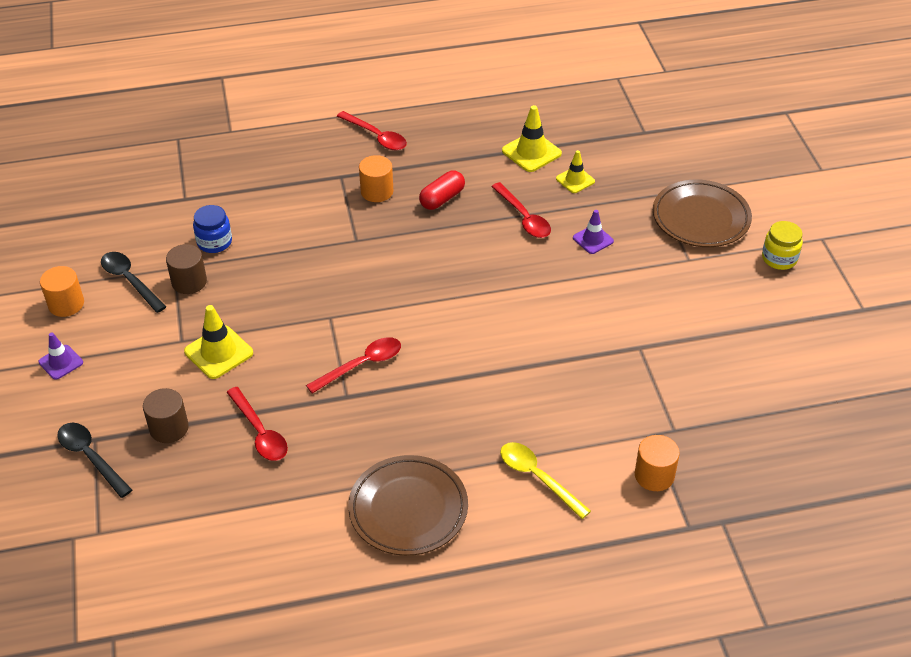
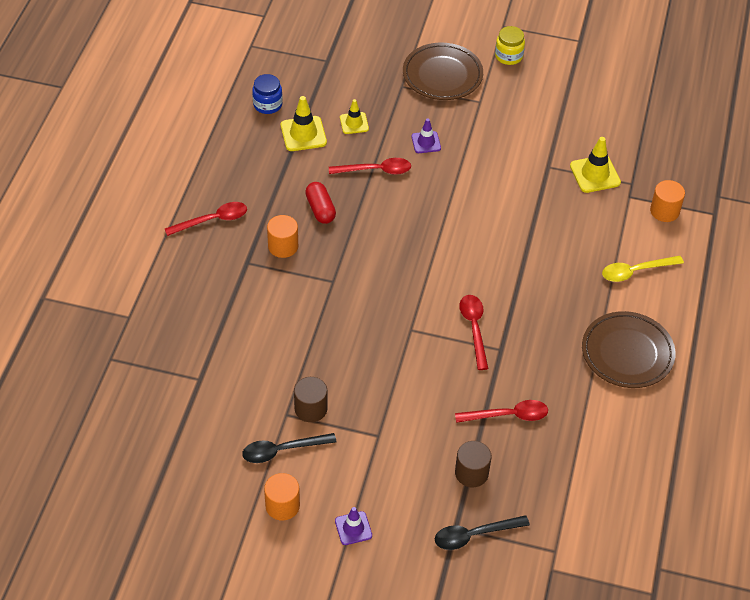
camera: 65 degrees left, 5 degrees up
(214, 242) = (272, 376): blue jar -> blue jar (267, 105)
(218, 352) = (407, 414): yellow traffic cone -> yellow traffic cone (595, 174)

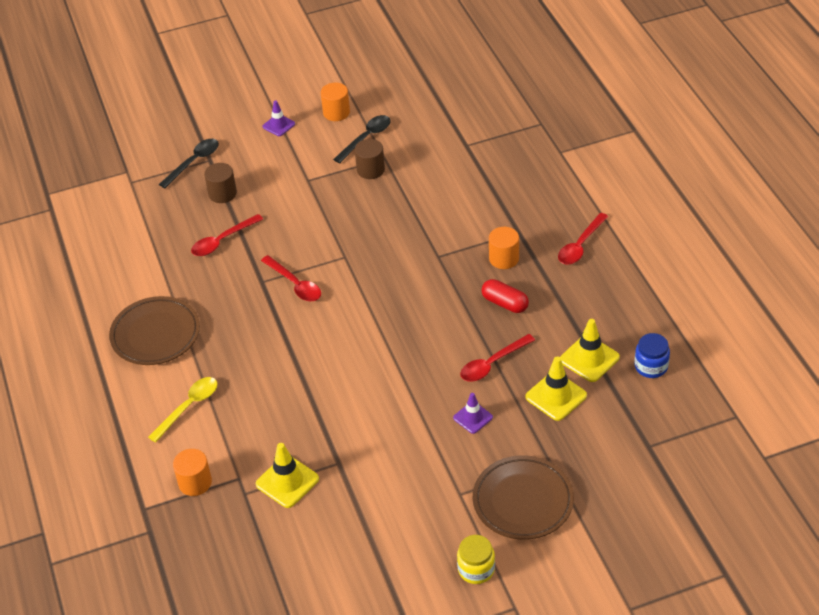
camera: 150 degrees right, 5 degrees down
(354, 123) = (556, 396): yellow traffic cone -> yellow traffic cone, size x1.56

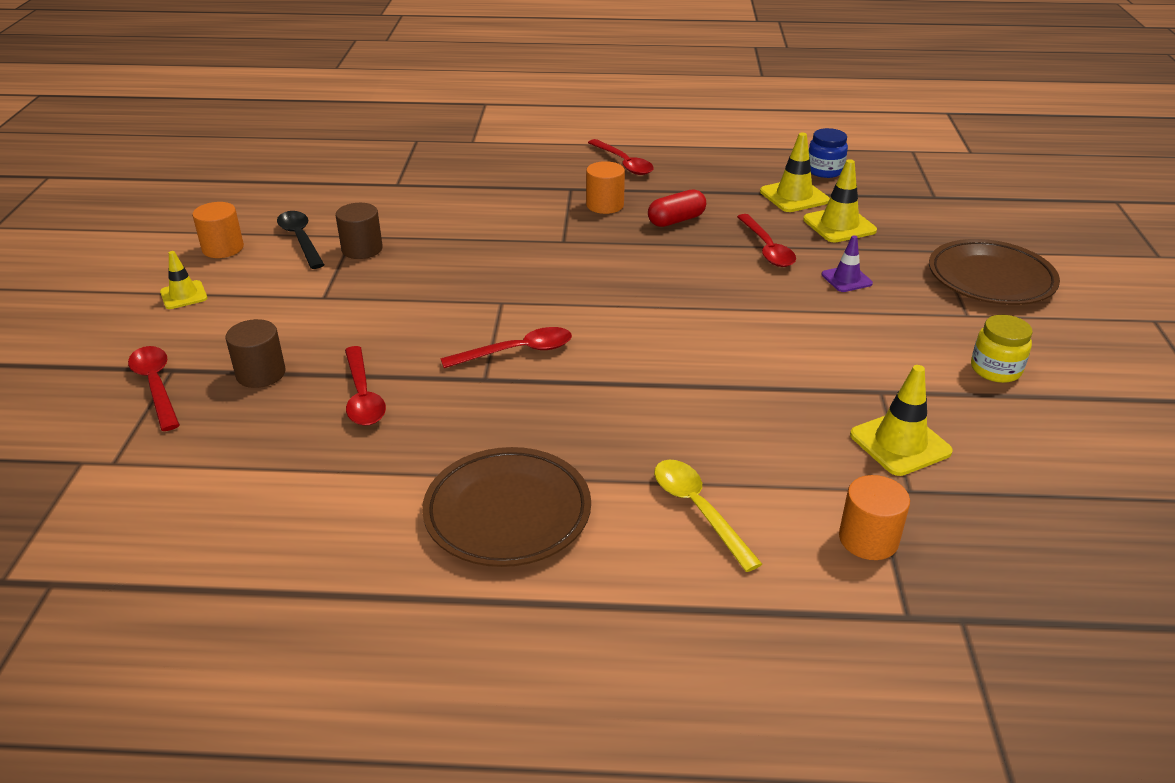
camera: 70 degrees left, 10 degrees down
(194, 162) = (156, 386): black spoon -> red spoon
(278, 125) = (183, 295): purple traffic cone -> yellow traffic cone
(476, 569) = (1092, 331): yellow jar -> yellow jar (995, 369)

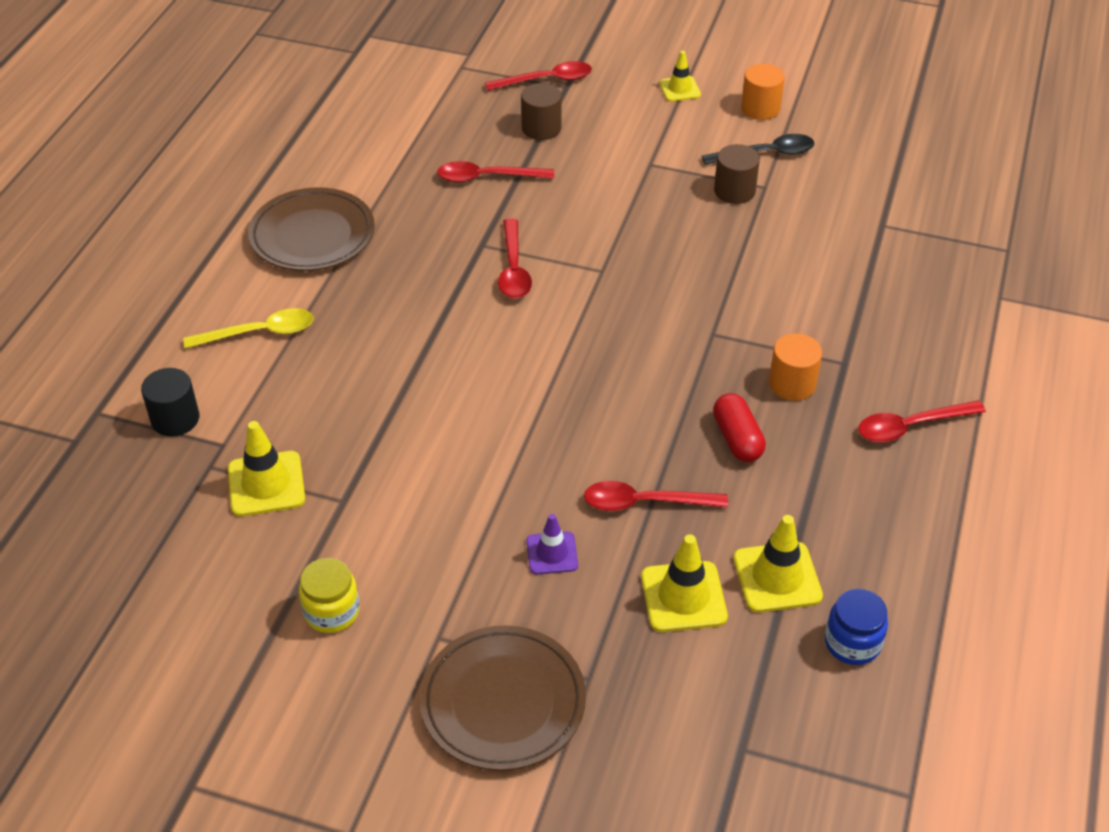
camera: 105 degrees right, 10 degrees up
(868, 539) = (175, 419): orange cylinder -> black cylinder

